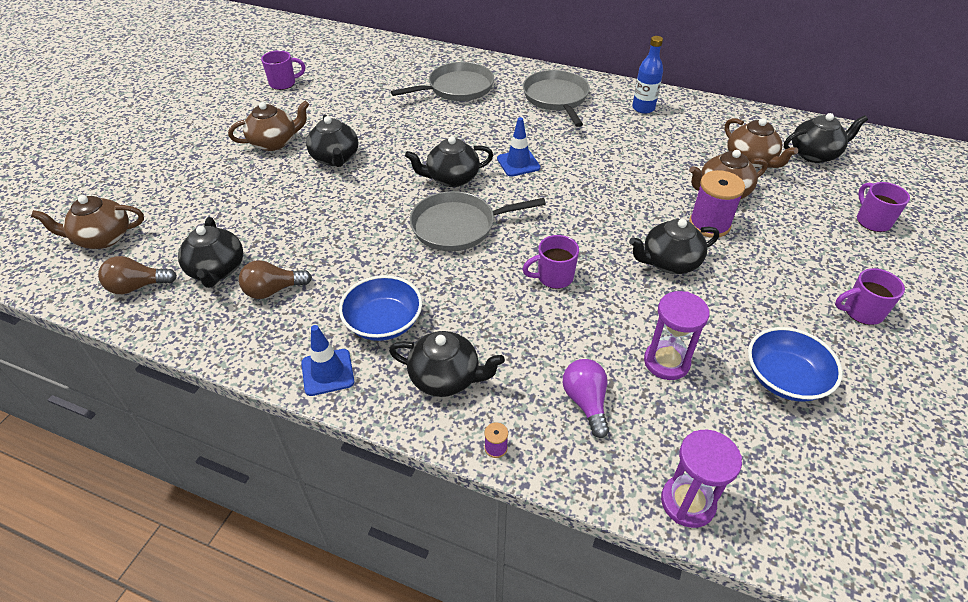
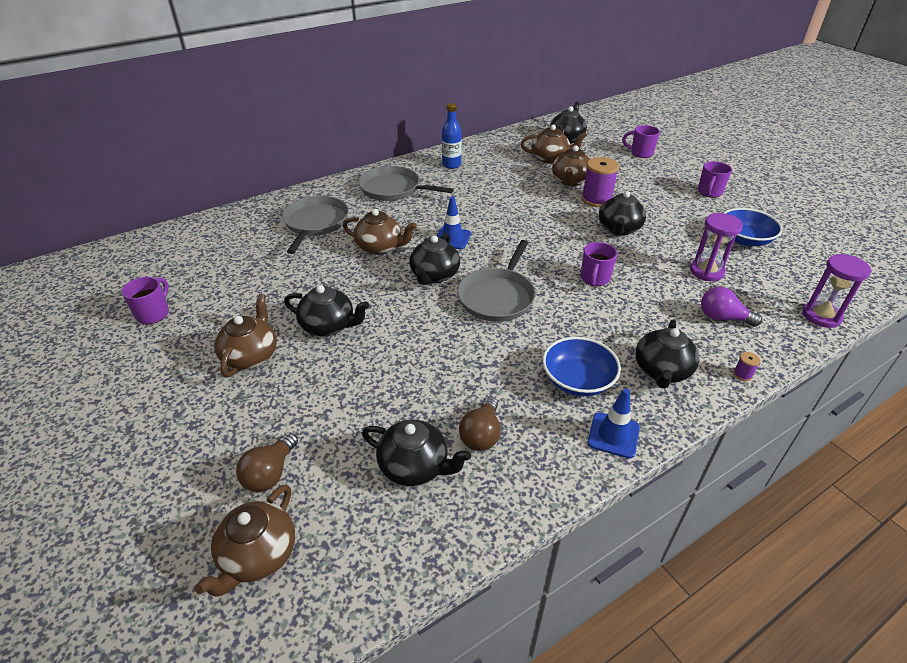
camera: 55 degrees left, 5 degrees down
(137, 286) = (381, 543): brown light bulb -> brown light bulb (270, 473)
(446, 378) = (661, 371): black teapot -> black teapot turned 150 degrees clockwise
(460, 133) = (380, 247): none -> brown teapot

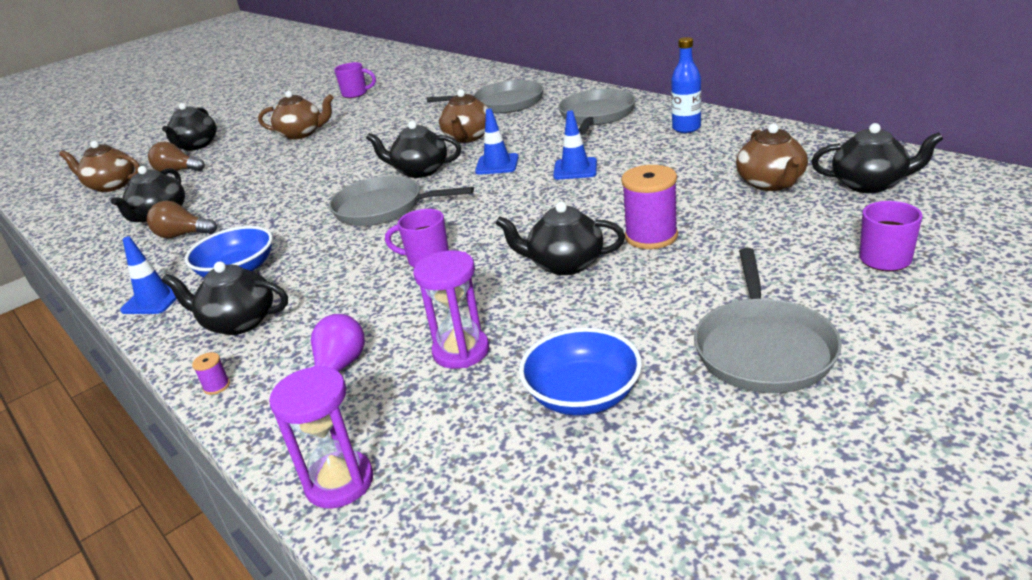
camera: 85 degrees right, 10 degrees down
(329, 326) = (337, 148): black teapot -> black teapot (196, 146)
(486, 209) = (575, 169): none -> blue traffic cone
(570, 181) = (700, 209): brown teapot -> none
(709, 192) = (763, 349): purple mug -> grey pan

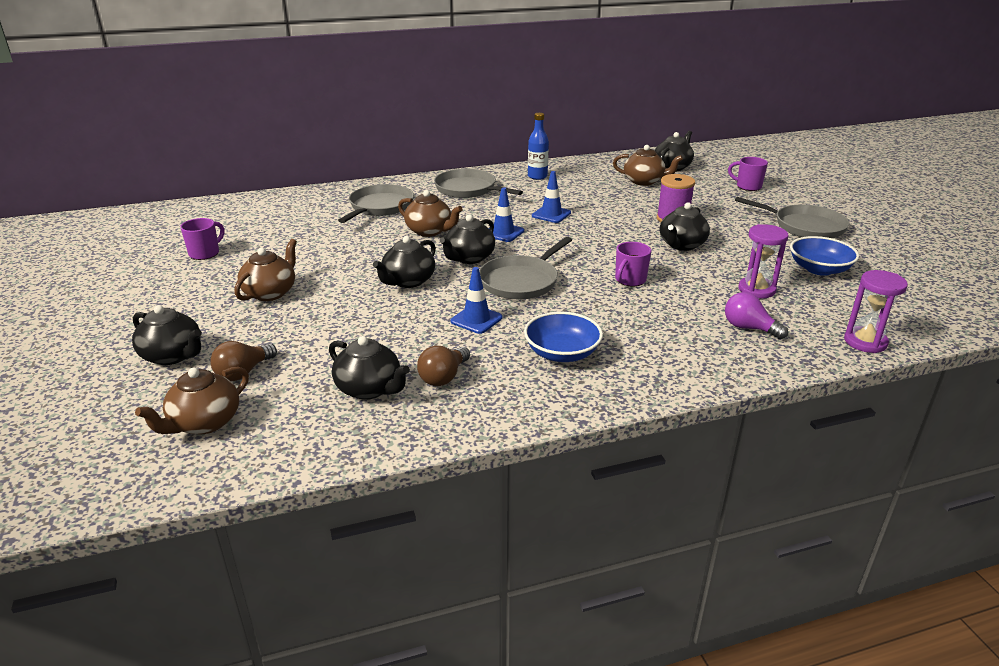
camera: 70 degrees left, 0 degrees up
(154, 299) = (571, 398): blue traffic cone -> blue traffic cone (476, 319)
(217, 386) = (740, 374): purple spool -> none
(239, 322) = (653, 359): black teapot -> black teapot (408, 281)

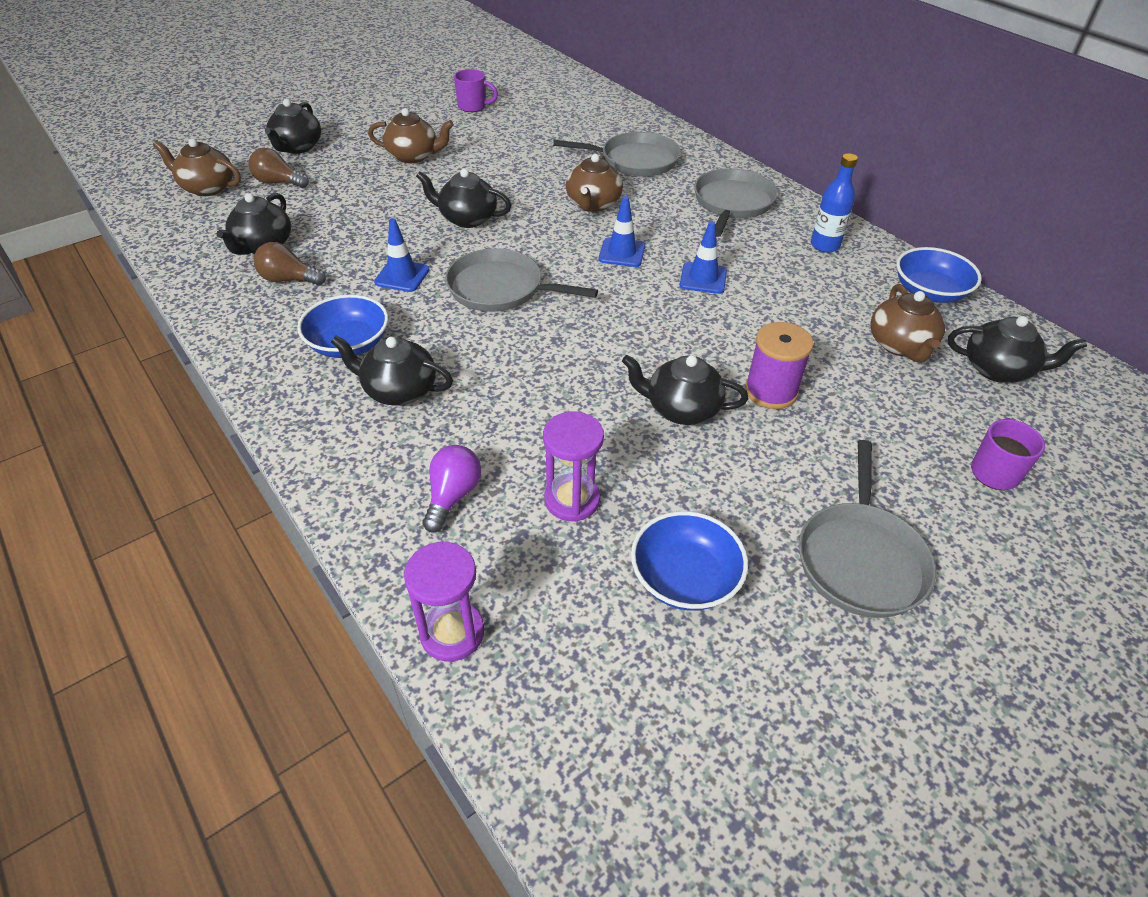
camera: 70 degrees right, 15 degrees up
(469, 258) = (540, 243): black teapot -> black teapot (399, 390)
(599, 164) = (929, 292): none -> blue bowl
(629, 280) = (543, 372): purple mug -> none

